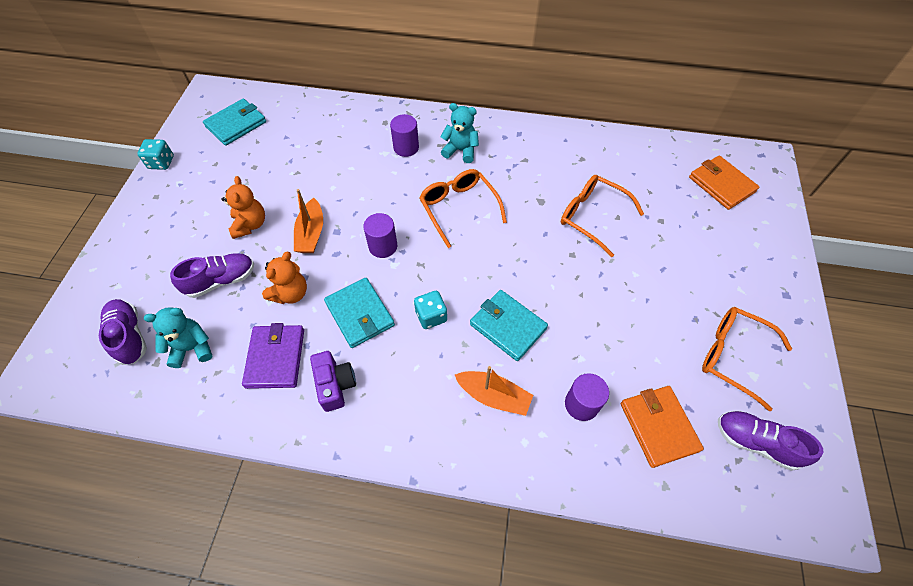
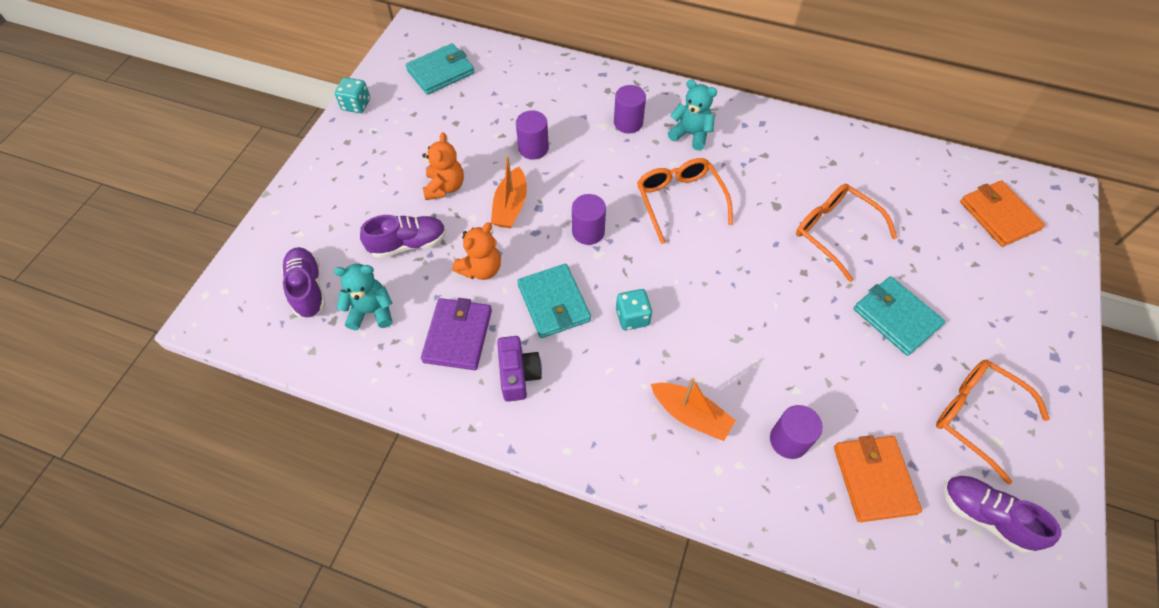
camera: 10 degrees right, 0 degrees up
(326, 180) = (533, 148): none -> purple cylinder
(508, 326) = (717, 342): turquoise wallet -> turquoise wallet (896, 317)

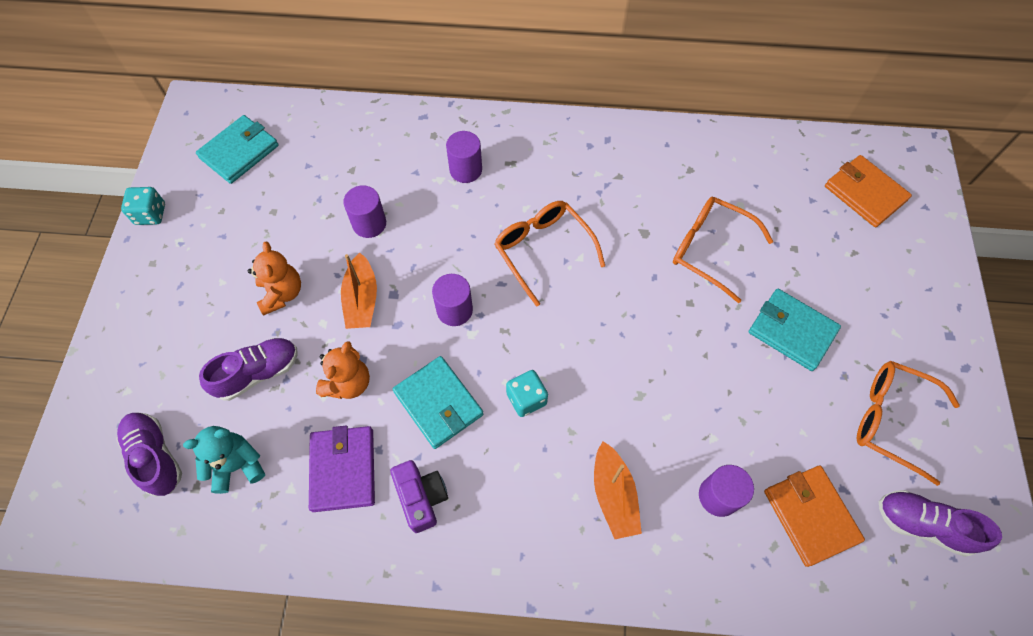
camera: 15 degrees left, 5 degrees up
(690, 415) = (613, 495): orange boat -> orange boat turned 60 degrees clockwise
(691, 134) = (536, 169): turquoise teddy bear -> none

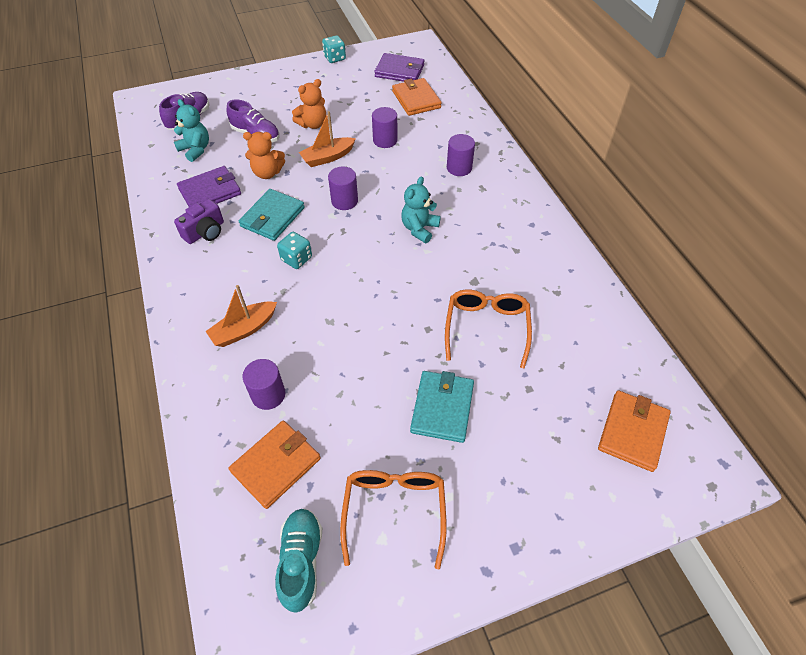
camera: 65 degrees right, 10 degrees down
(239, 152) = (399, 71): turquoise wallet -> purple wallet
(312, 159) = (416, 99): none -> orange wallet
(543, 250) = (419, 229): orange glasses -> turquoise teddy bear
(923, 525) = (301, 561): purple shoe -> turquoise shoe

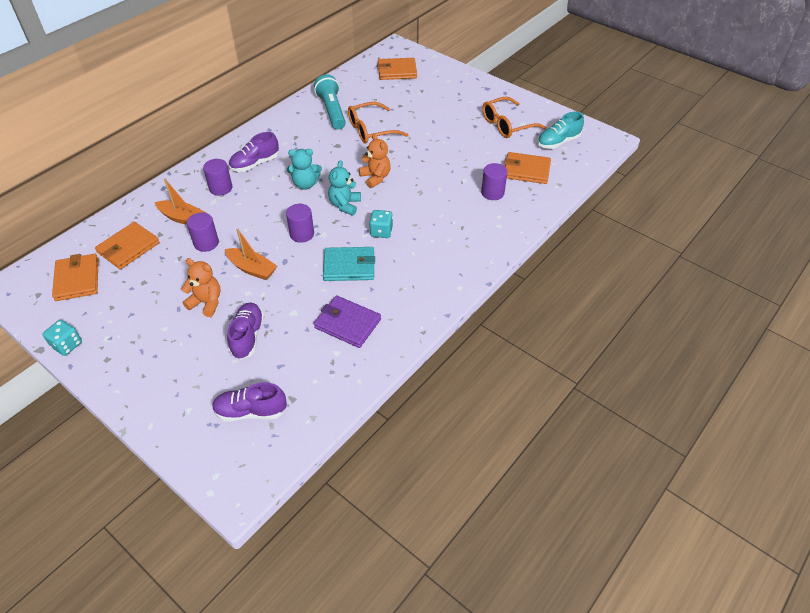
camera: 120 degrees left, 5 degrees down
(196, 150) = (298, 372): turquoise teddy bear -> turquoise teddy bear (345, 205)
(205, 232) = (395, 298): purple camera -> none
(244, 329) = (460, 226): orange boat -> orange boat (182, 218)
(267, 173) = (298, 298): orange teddy bear -> orange teddy bear (375, 177)
(399, 71) = (77, 279): purple wallet -> orange wallet
(442, 408) = (439, 129): turquoise wallet -> none
(484, 202) = (255, 164): none -> purple shoe
(556, 305) = (332, 111): none -> turquoise flashlight

